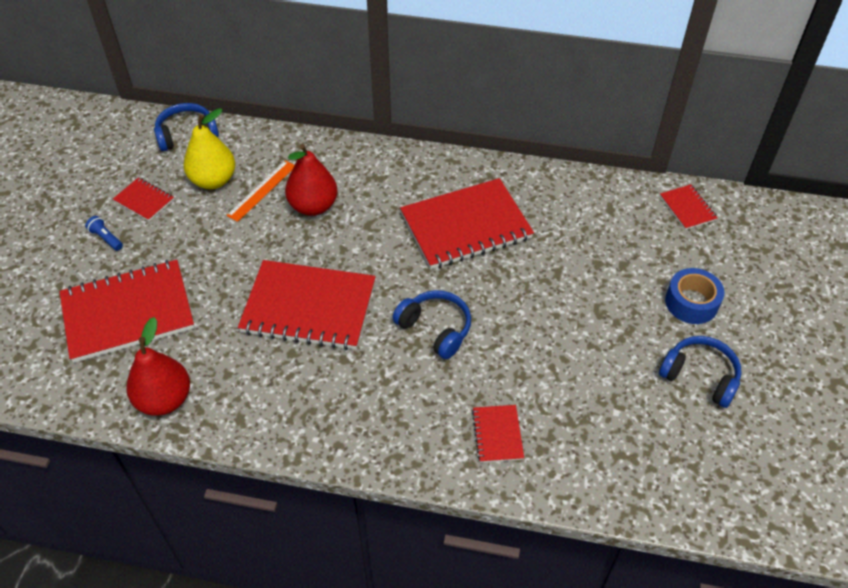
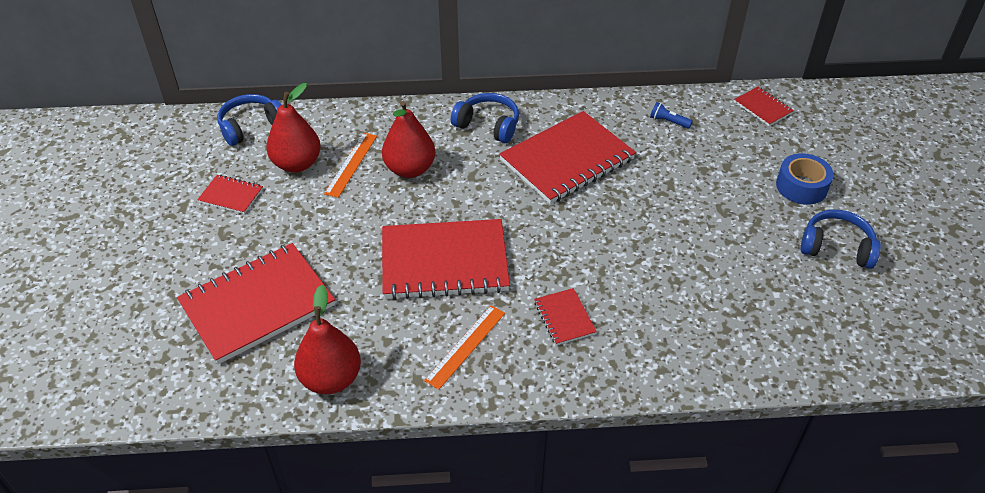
camera: 15 degrees left, 5 degrees down
(106, 238) = (204, 239): blue flashlight -> blue flashlight (668, 121)
(213, 180) = (297, 164): yellow pear -> red pear
(296, 396) = (466, 346): none -> orange ruler
(435, 329) = (577, 256): blue headphones -> blue headphones (488, 125)
(497, 434) = (676, 338): red notebook -> red notebook (564, 318)

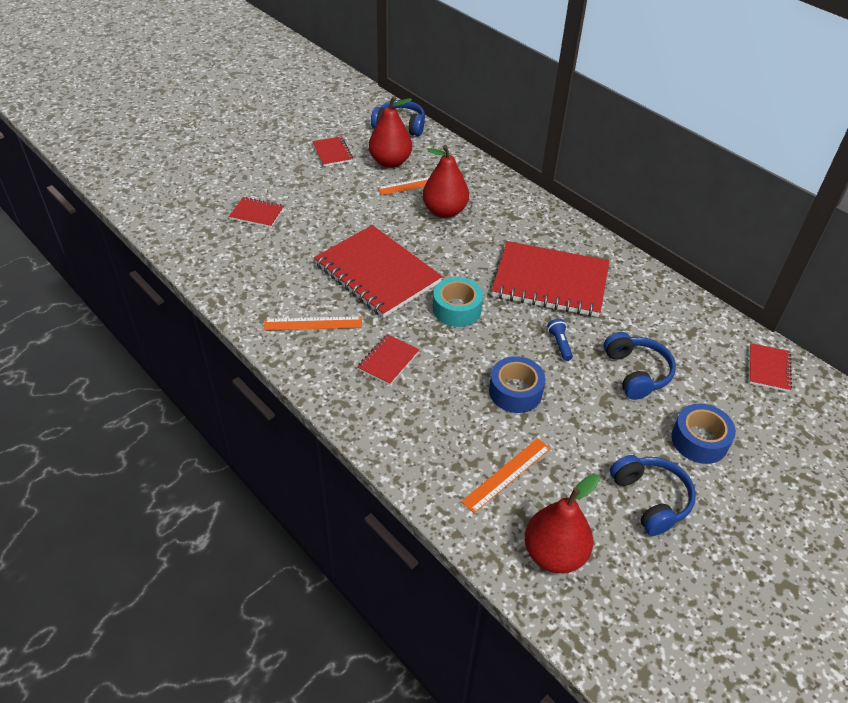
camera: 50 degrees right, 0 degrees up
(257, 304) = (257, 214): red notebook -> red notebook, size x0.46
(331, 379) = (228, 277): red pear -> red pear (554, 554)
(488, 125) = (535, 224): blue headphones -> blue headphones (636, 373)
(543, 235) = (457, 309): none -> turquoise tape
(668, 121) = (669, 317): blue flashlight -> blue flashlight (559, 344)
(671, 257) = (515, 392): none -> blue tape
(754, 315) = (506, 474): none -> orange ruler

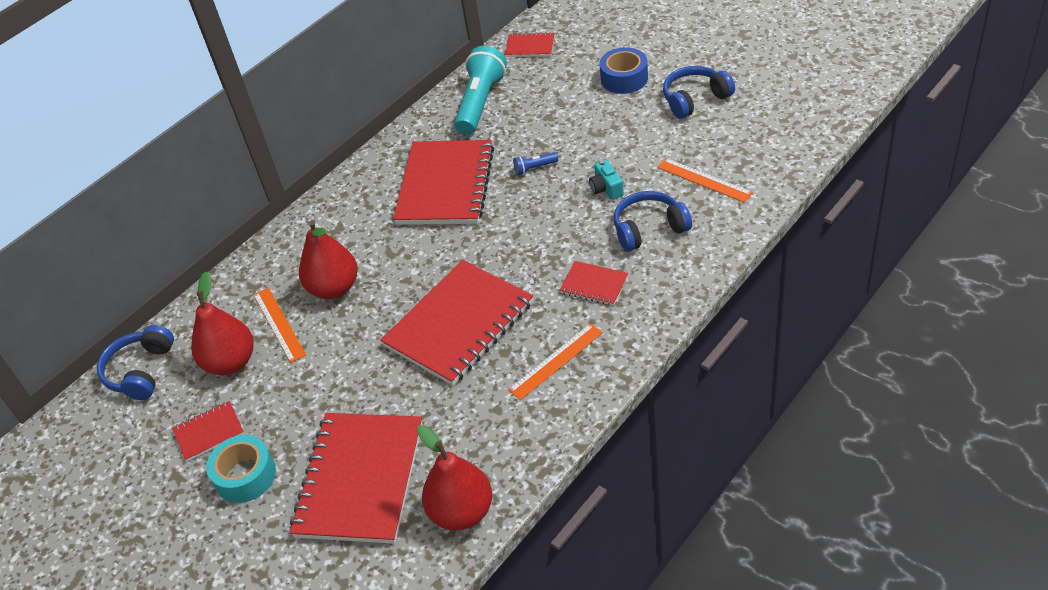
camera: 90 degrees left, 0 degrees up
(257, 214) = (360, 479): red notebook -> red notebook, size x2.19
(313, 323) = (556, 361): orange ruler -> orange ruler turned 60 degrees clockwise
(457, 309) = (503, 247): turquoise tape -> turquoise tape (245, 476)
(515, 392) = (606, 188): blue tape -> turquoise camera
(554, 554) = (770, 143): red pear -> red pear (461, 512)
(636, 373) = (558, 117): blue headphones -> blue headphones (649, 229)
(671, 318) = (480, 102): none -> turquoise flashlight

